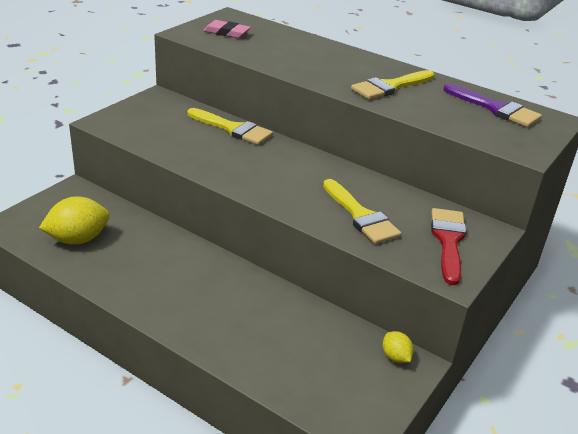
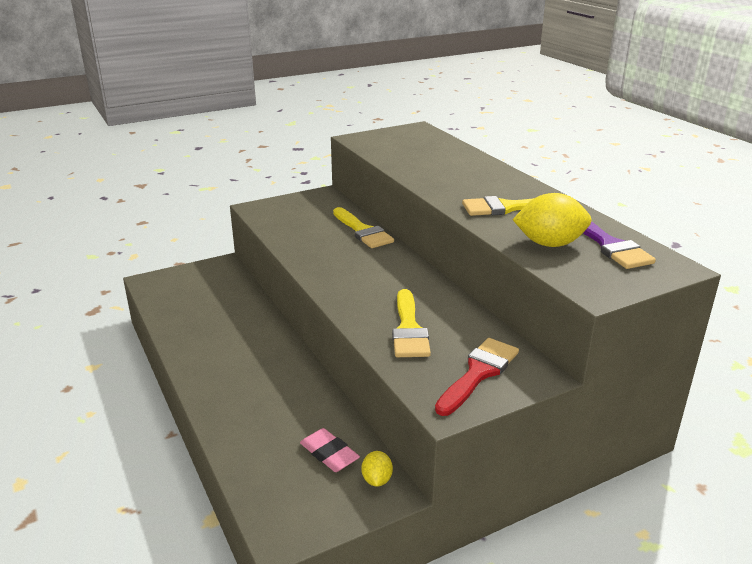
camera: 30 degrees right, 5 degrees down
(78, 239) = (190, 304): yellow lemon -> yellow lemon (549, 244)
(226, 32) = (397, 142): pink eraser -> pink eraser (329, 454)

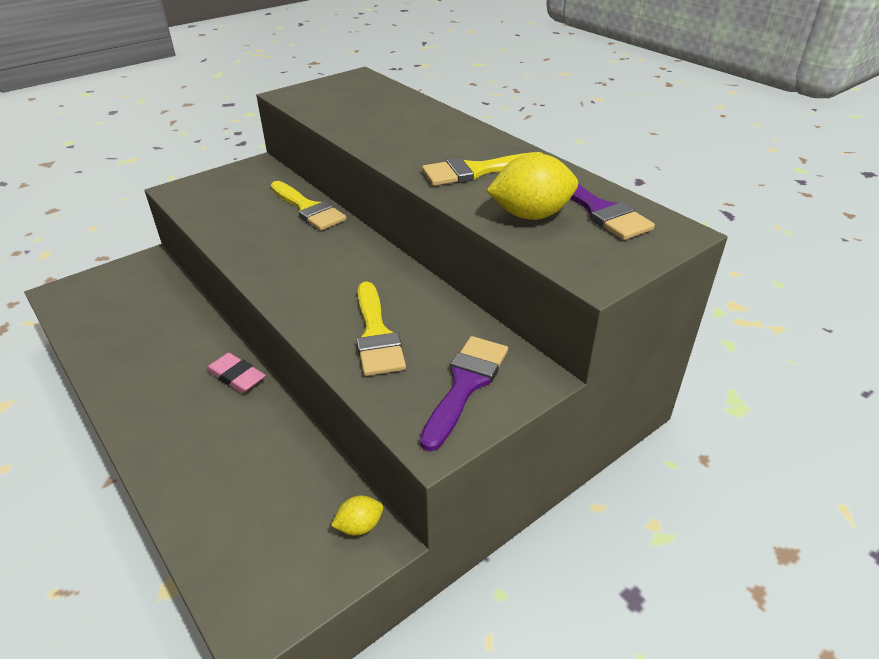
camera: 10 degrees left, 10 degrees up
(329, 454) = (299, 499): pink eraser -> pink eraser (236, 376)
(377, 480) = (359, 526): yellow lemon -> yellow lemon turned 75 degrees clockwise
(478, 373) = (465, 385): red brush -> purple brush

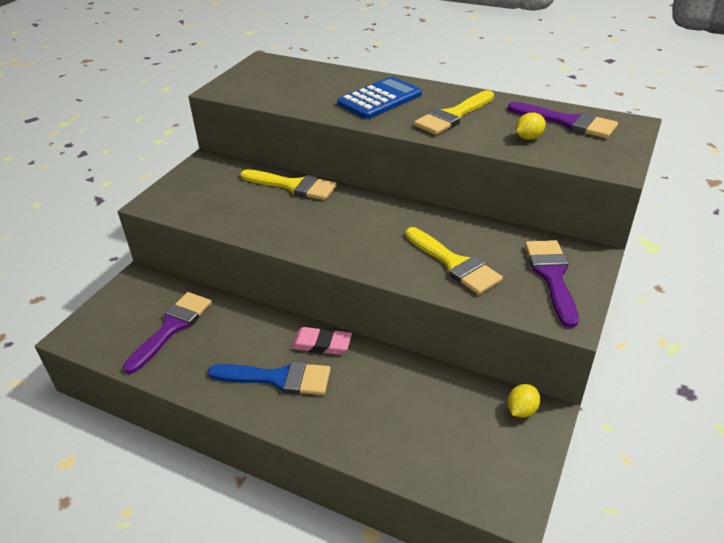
camera: 25 degrees left, 0 degrees up
(132, 313) = (172, 327): none -> purple brush
(169, 394) = (278, 378): none -> blue brush
(422, 136) = (379, 99): none -> blue calculator
(531, 215) = (528, 138): yellow lemon -> yellow lemon, size x0.52

